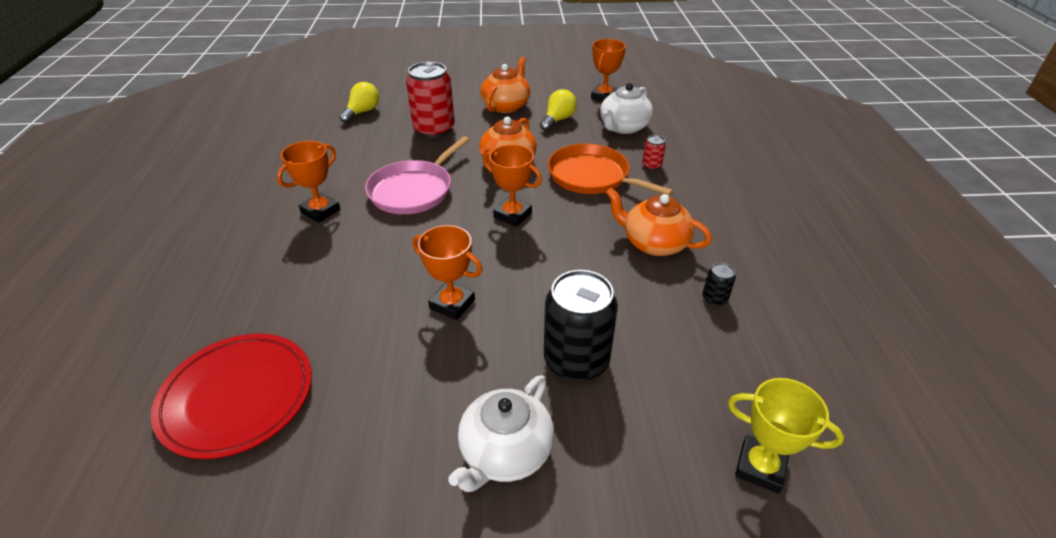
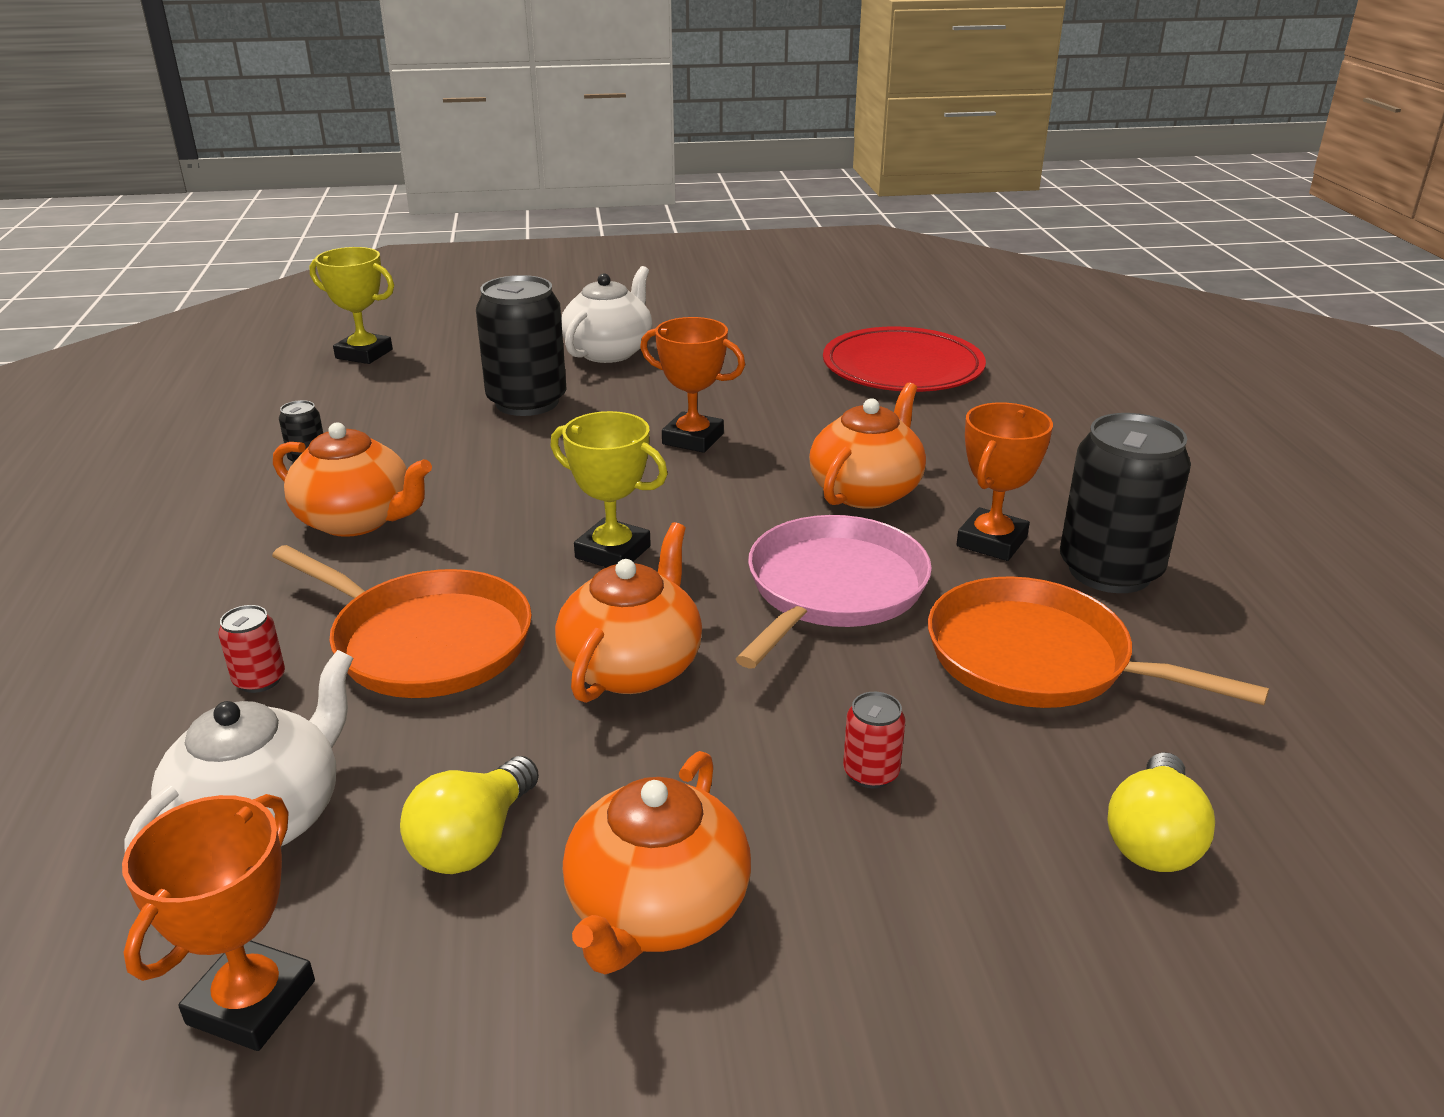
camera: 175 degrees right, 10 degrees down
(280, 193) = (1109, 571): none -> black can
(350, 158) = (1038, 659): none -> orange pan
(362, 248) = (866, 491): none -> orange teapot
(434, 129) = (871, 773): red can -> red can, size x0.44
(512, 215) = (613, 552): orange trophy -> yellow trophy

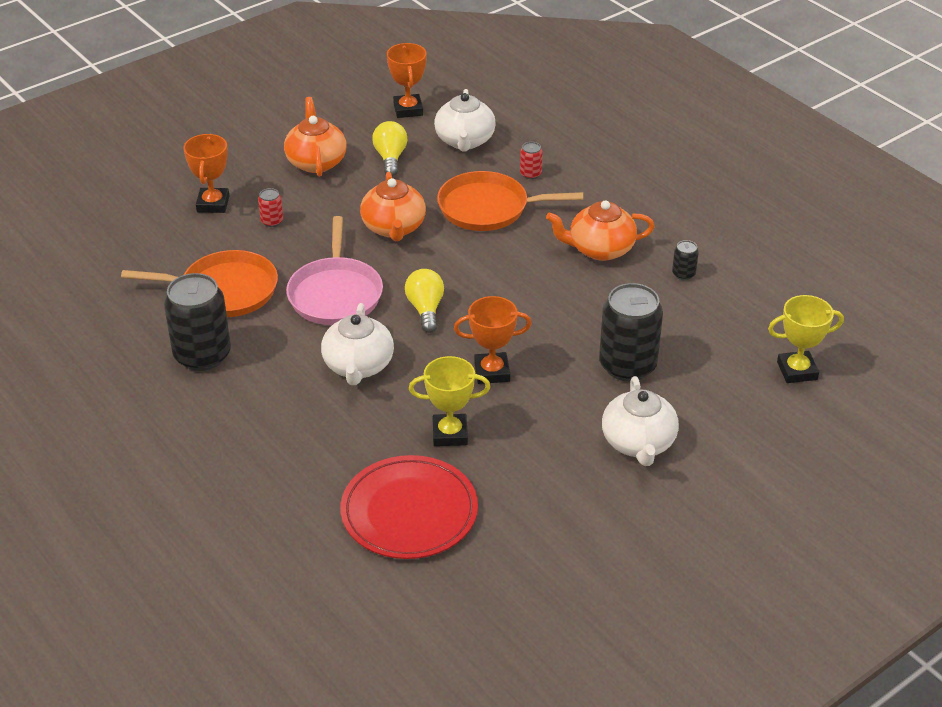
camera: 150 degrees right, 10 degrees up
(613, 552) = (457, 277): yellow trophy -> yellow trophy (450, 434)
(866, 491) = (358, 366): orange teapot -> white teapot
(991, 542) = (270, 353): orange trophy -> orange trophy (213, 204)
(1153, 839) = (162, 233): yellow light bulb -> yellow light bulb (425, 309)

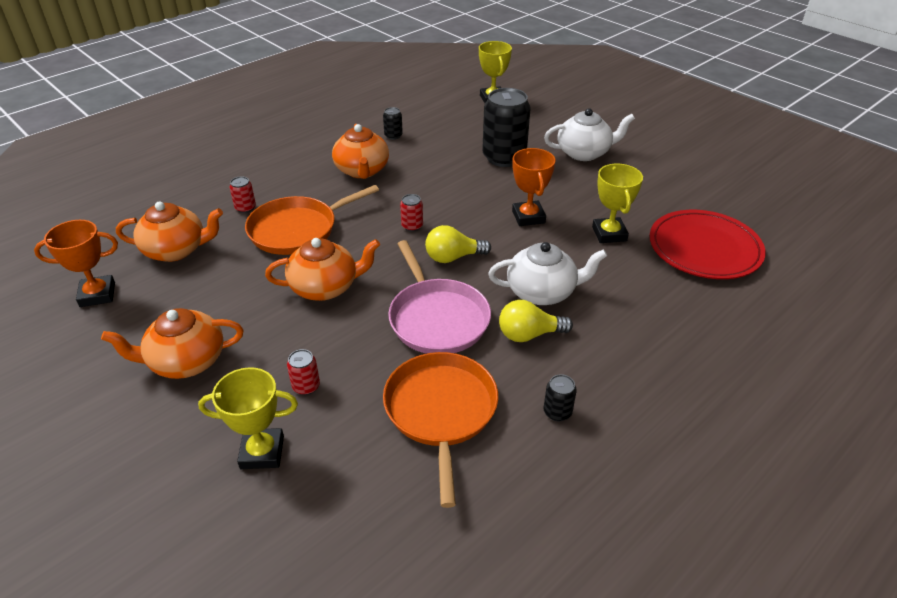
camera: 95 degrees left, 0 degrees up
(202, 355) = (557, 412): black can -> black can, size x0.44
(213, 204) = (262, 452): orange trophy -> yellow trophy
(335, 294) = (437, 318): pink pan -> pink pan turned 75 degrees clockwise
(390, 158) = (194, 300): yellow light bulb -> yellow light bulb (529, 334)
(464, 141) = (176, 250): white teapot -> orange teapot
(484, 283) = (412, 226): none -> red can
(488, 208) = (297, 229): orange pan -> orange pan turned 60 degrees clockwise

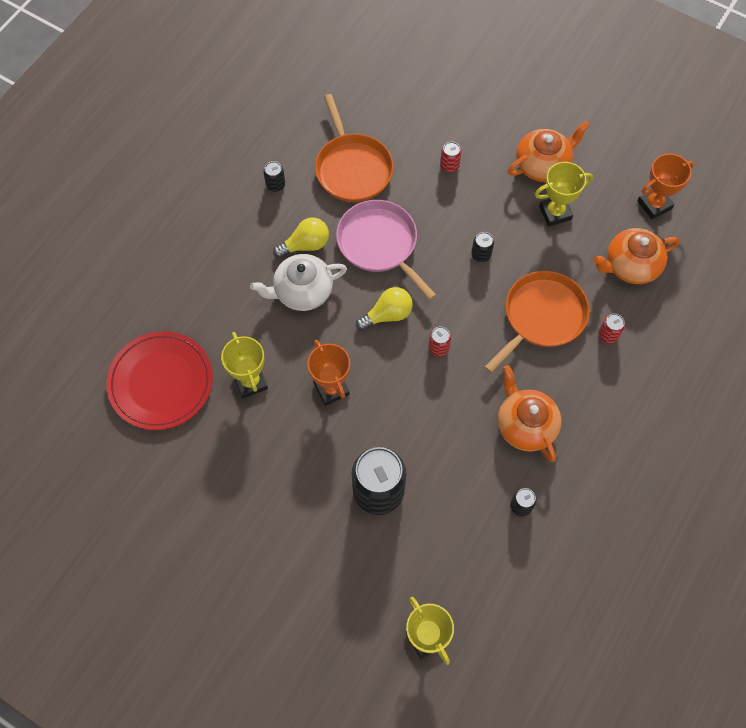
camera: 165 degrees right, 25 degrees up
(262, 452) = (452, 117): yellow trophy -> yellow trophy (555, 213)
(325, 287) = (481, 254): orange teapot -> black can
(584, 153) = (287, 526): white teapot -> none

